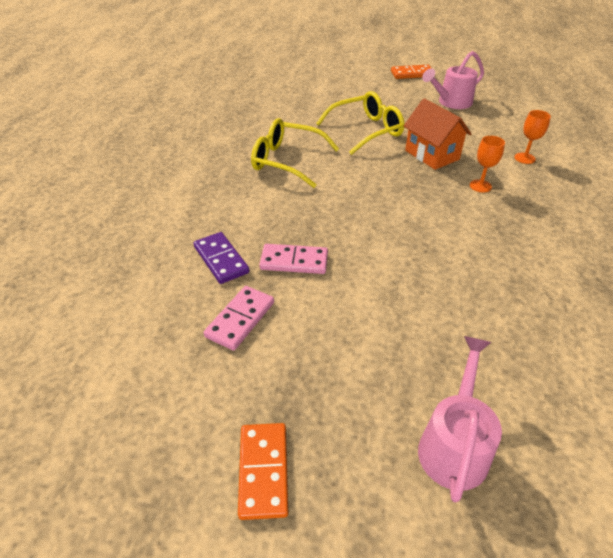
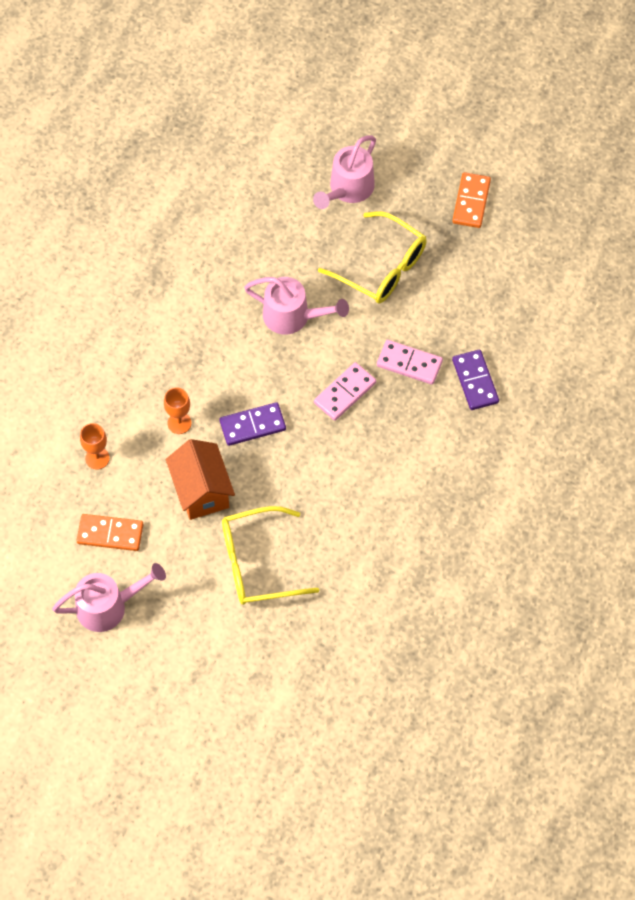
camera: 165 degrees left, 20 degrees up
(240, 319) = (468, 313): pink domino -> pink domino (345, 393)
(286, 161) = (377, 521): yellow glasses -> yellow glasses (382, 267)
(412, 74) = (119, 711): orange domino -> orange domino (110, 534)
(418, 194) = (252, 425): none -> purple domino
(434, 278) = (293, 316): none -> pink watering can

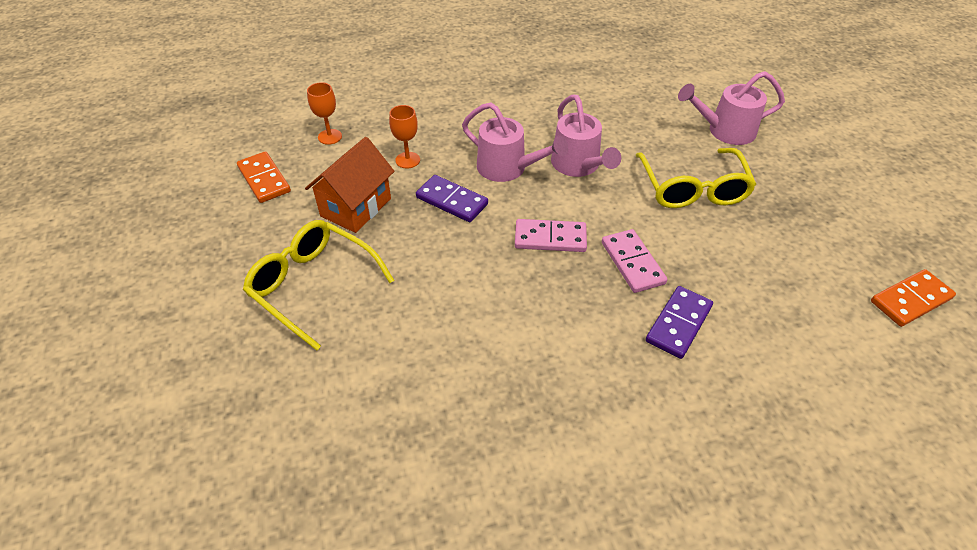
camera: 50 degrees right, 15 degrees down
(109, 606) = (188, 217): pink watering can -> pink watering can (508, 168)
(471, 202) = (831, 205): orange domino -> orange domino (911, 300)

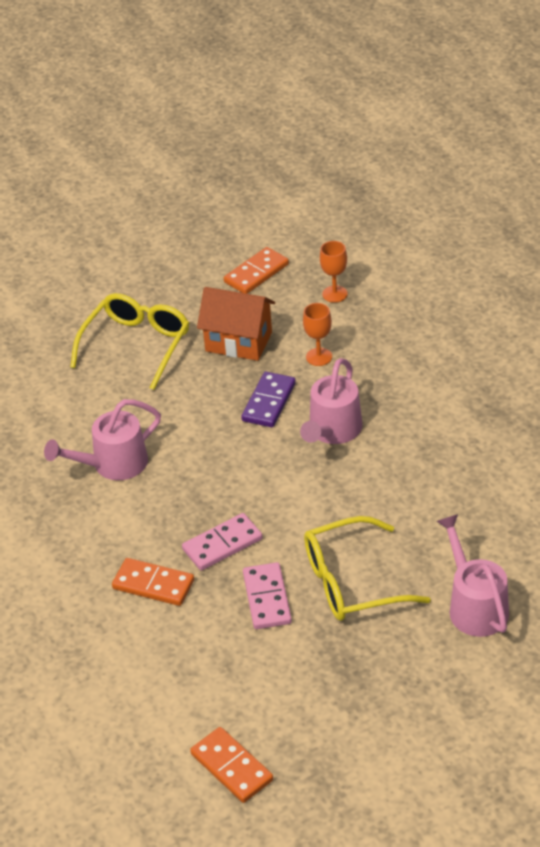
camera: 80 degrees right, 5 degrees down
(550, 238) = (238, 481): pink domino -> pink domino (267, 598)
(579, 166) = (357, 485): pink watering can -> pink watering can (112, 465)
(679, 324) = (153, 585): purple domino -> orange domino

